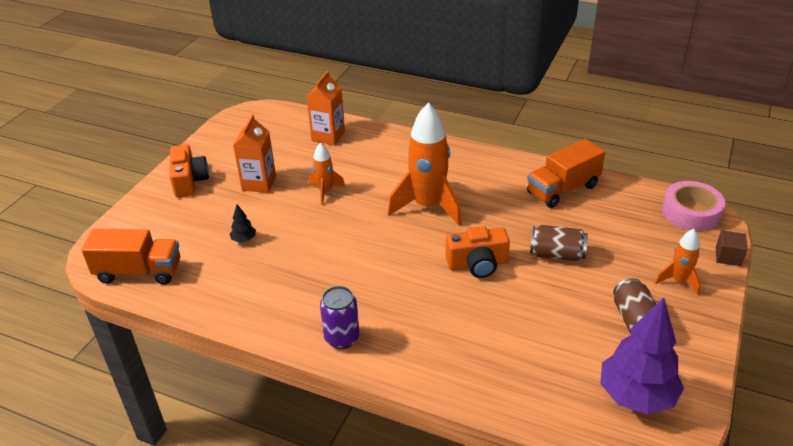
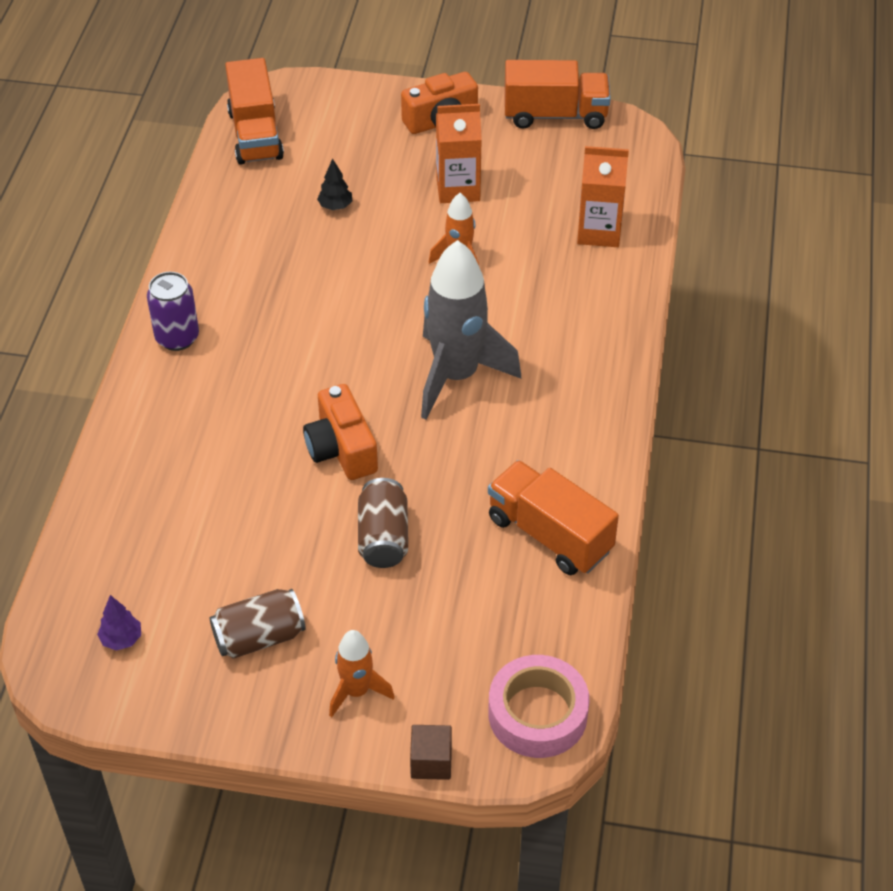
camera: 75 degrees right, 10 degrees up
(215, 136) = (555, 115): none -> orange truck
(428, 207) = (456, 376): orange rocket -> grey rocket
(636, 396) = (121, 639): purple tree -> purple tree, size x0.41

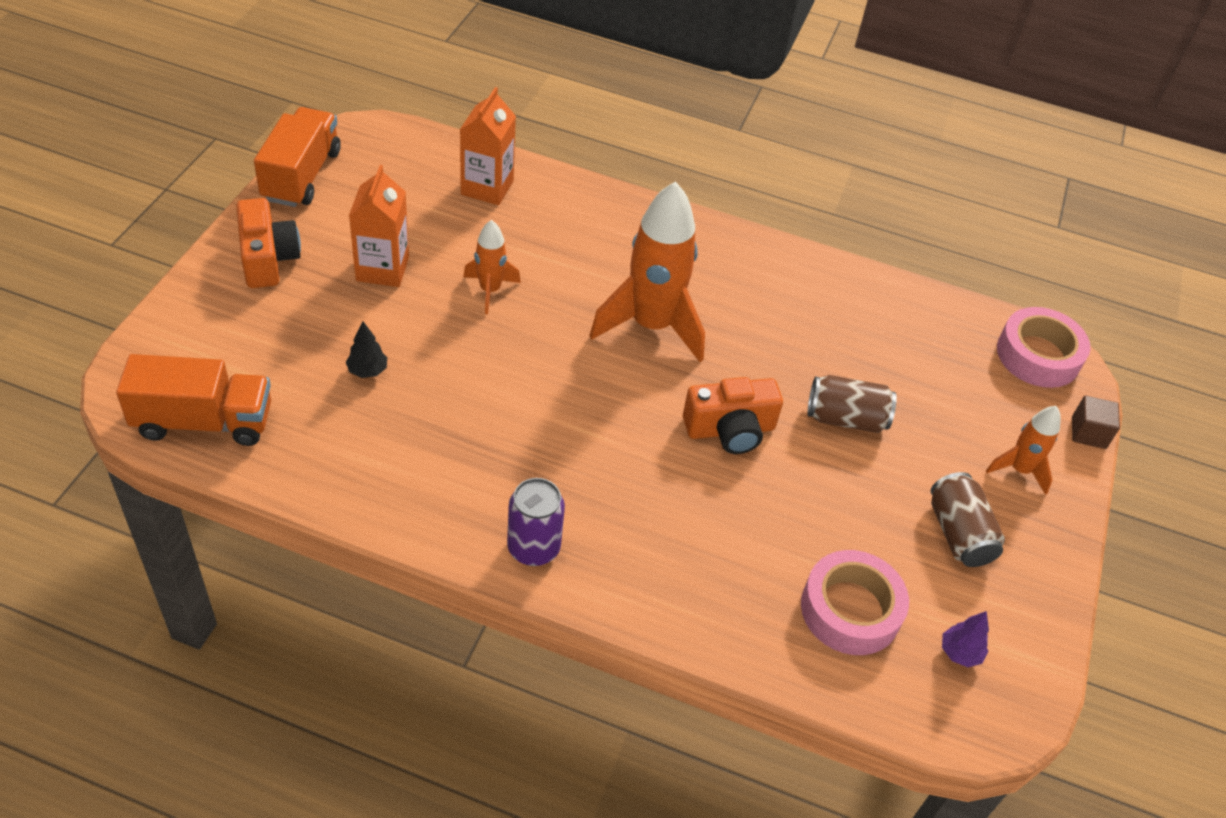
camera: 85 degrees left, 0 degrees up
(154, 554) = (850, 610): none -> pink tape
(456, 376) = (651, 326): grey rocket -> orange rocket
(549, 534) = (853, 306): orange truck -> none

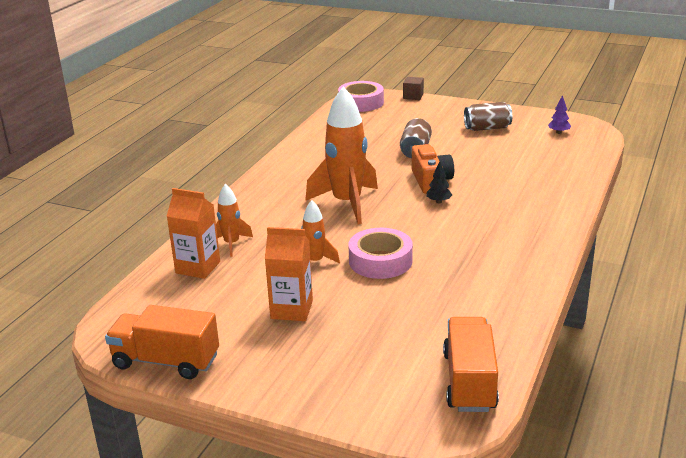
camera: 80 degrees left, 20 degrees down
(268, 258) = (277, 369): orange camera -> none
(367, 371) = (403, 309): black tree -> black tree (438, 201)
(533, 548) = (539, 240): purple can -> none
(850, 610) = (544, 155): pink tape -> pink tape (380, 261)
(1019, 470) = (441, 112): orange rocket -> orange rocket (232, 244)

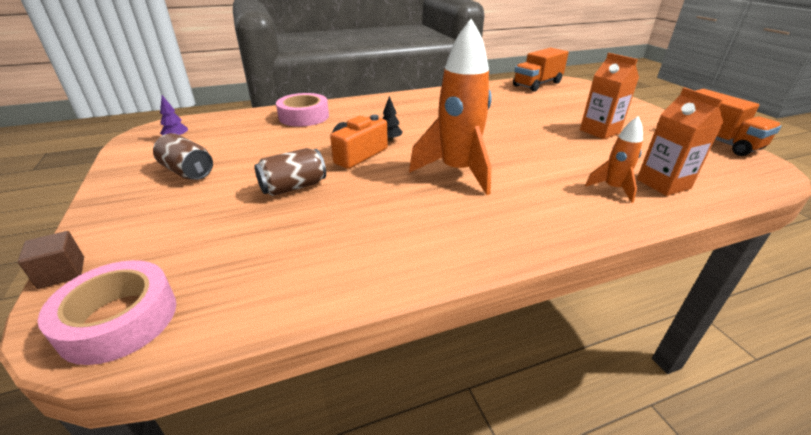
camera: 135 degrees left, 5 degrees up
(315, 262) = (550, 146): orange rocket -> none
(380, 261) = (502, 129): pink tape -> pink tape (304, 116)

